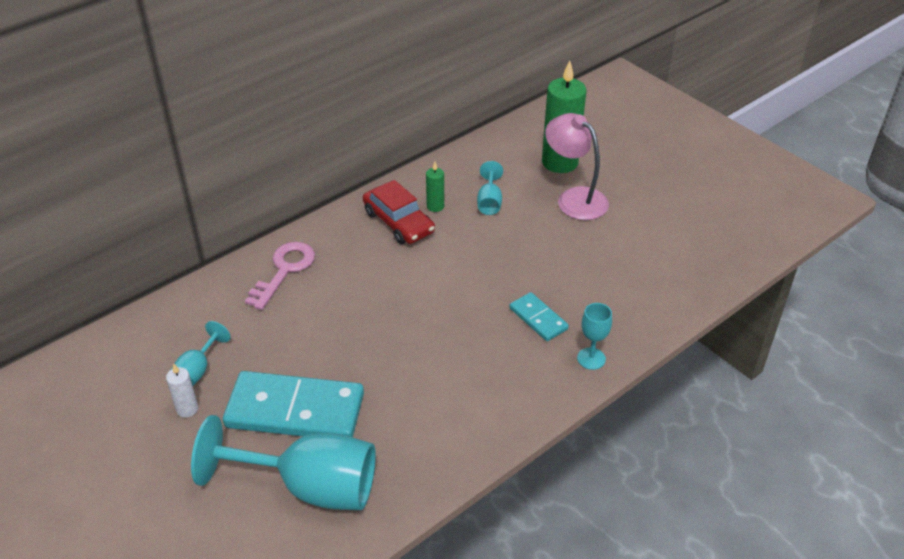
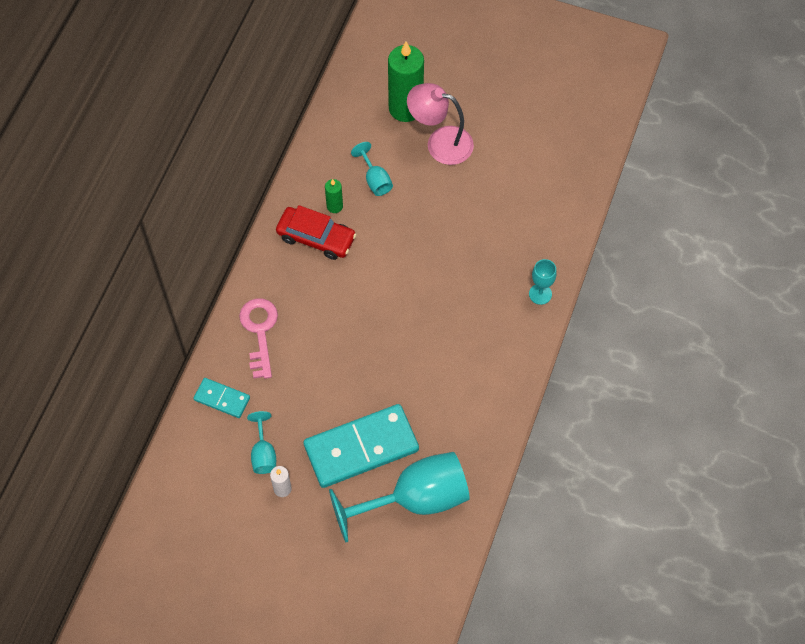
camera: 30 degrees left, 20 degrees up
(538, 318) = (482, 277): turquoise domino -> turquoise domino (222, 399)

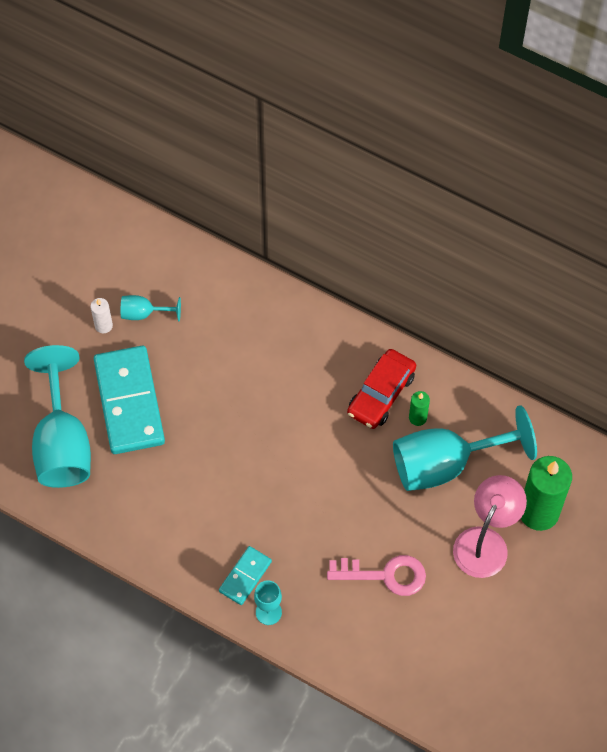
camera: 100 degrees right, 0 degrees up
(222, 399) = (211, 284): turquoise domino -> turquoise domino (245, 576)
(259, 331) = (279, 326): pink key -> pink key (385, 575)
(375, 180) = (445, 464): turquoise goblet -> turquoise goblet, size x2.19

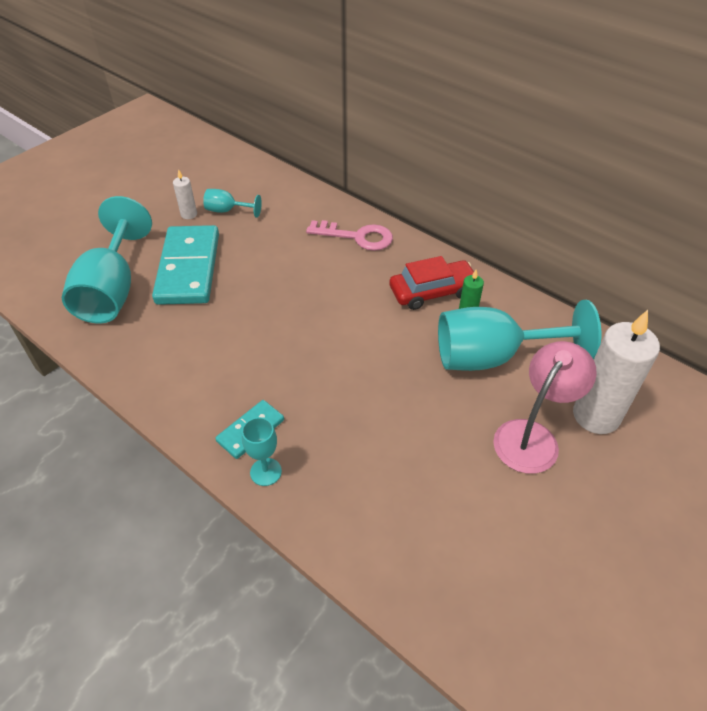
camera: 10 degrees right, 15 degrees down
(381, 394) = (432, 291): red car -> red car turned 150 degrees counterclockwise
(385, 575) = (410, 453): pink key -> pink key (357, 237)
(538, 512) = (596, 415): green candle -> white candle

